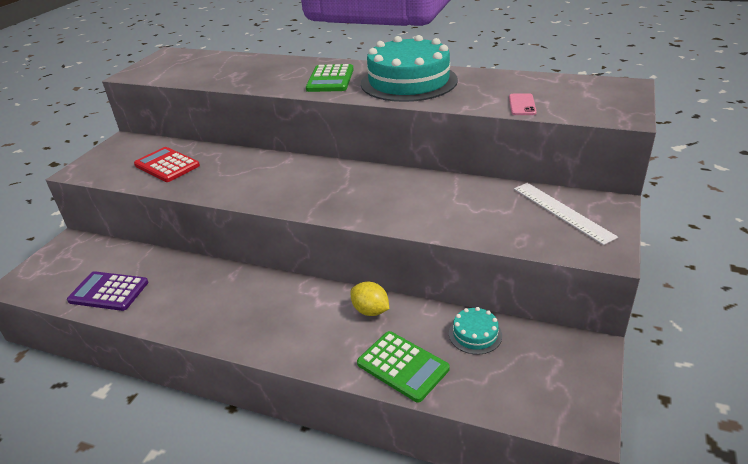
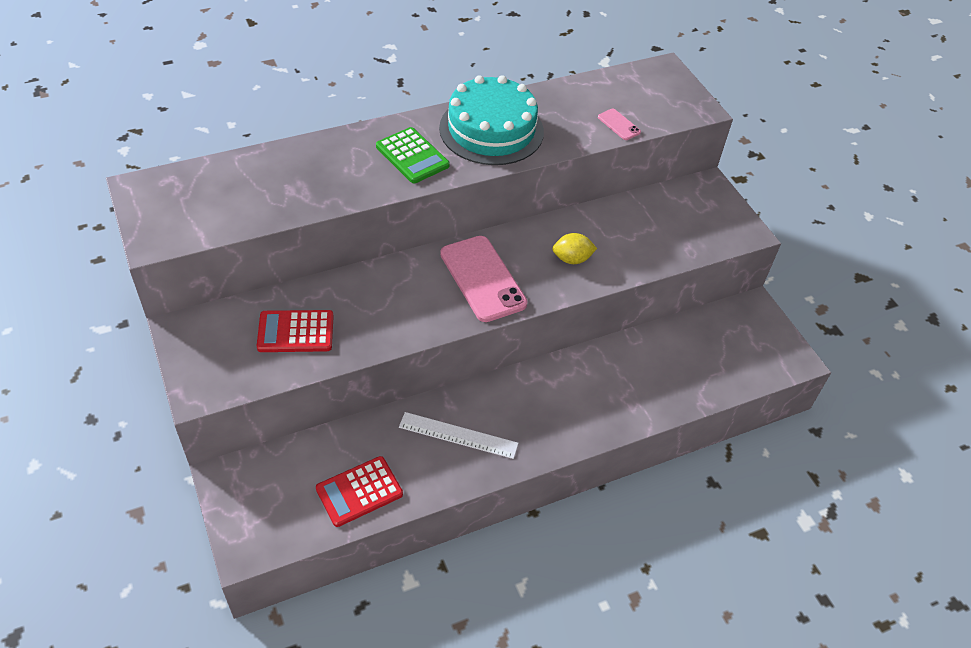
camera: 50 degrees left, 15 degrees up
(109, 292) = (359, 491): purple calculator -> red calculator
(316, 186) = (482, 279): none -> pink phone
(370, 311) = (597, 365): yellow lemon -> yellow lemon (572, 259)
(402, 366) = (667, 393): green calculator -> none
(475, 334) = (683, 339): turquoise cake -> none
(562, 212) = (688, 208): white ruler -> white ruler (458, 435)

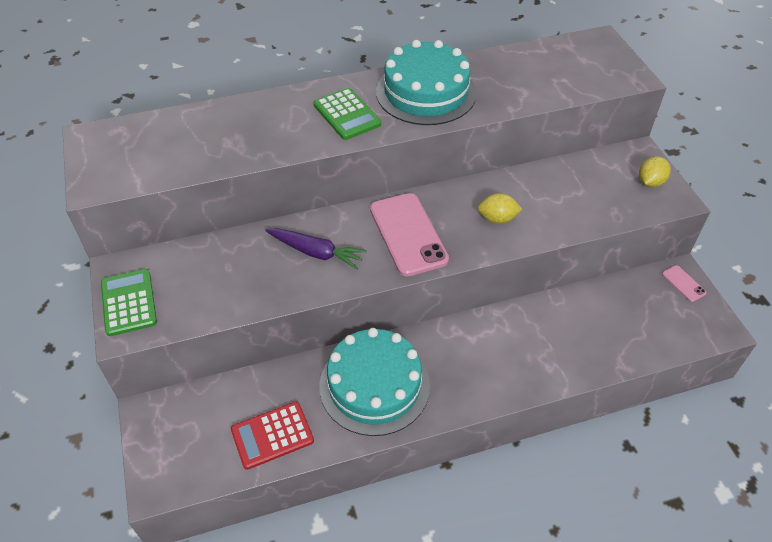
camera: 10 degrees right, 0 degrees up
(199, 363) = (128, 302): none -> green calculator
(295, 332) = (223, 277): red calculator -> none
(389, 301) = (316, 252): none -> purple carrot
(458, 435) = (374, 385): white ruler -> turquoise cake
(619, 125) = (551, 90): pink phone -> pink phone (683, 283)
(721, 215) = (650, 182): none -> yellow lemon

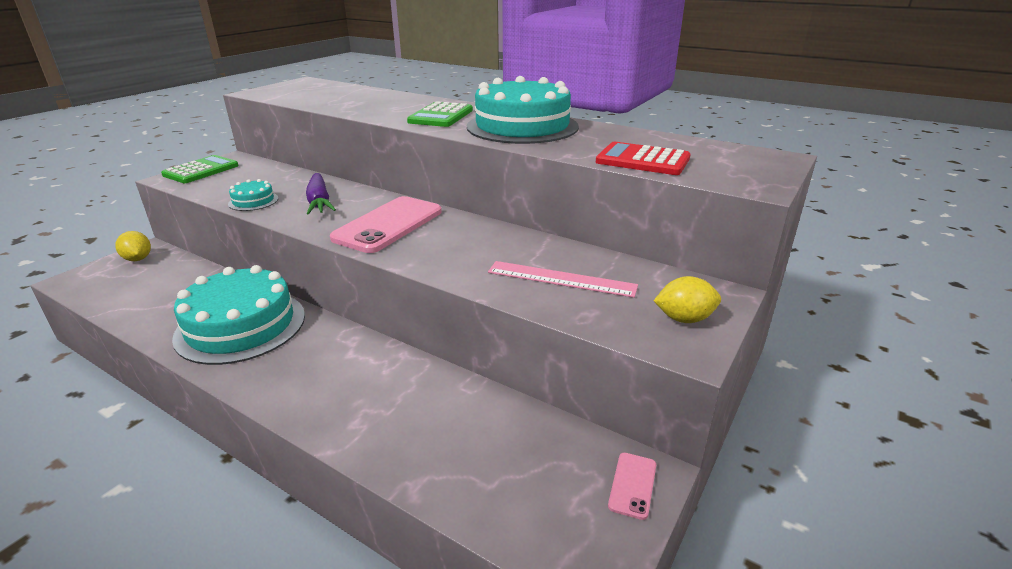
camera: 50 degrees right, 20 degrees down
(266, 291) = (253, 201): none -> turquoise cake
(272, 435) = (148, 303): red calculator -> red calculator (642, 160)
(497, 219) = (469, 254): yellow lemon -> yellow lemon (138, 259)
(568, 199) = (561, 279): none -> pink ruler

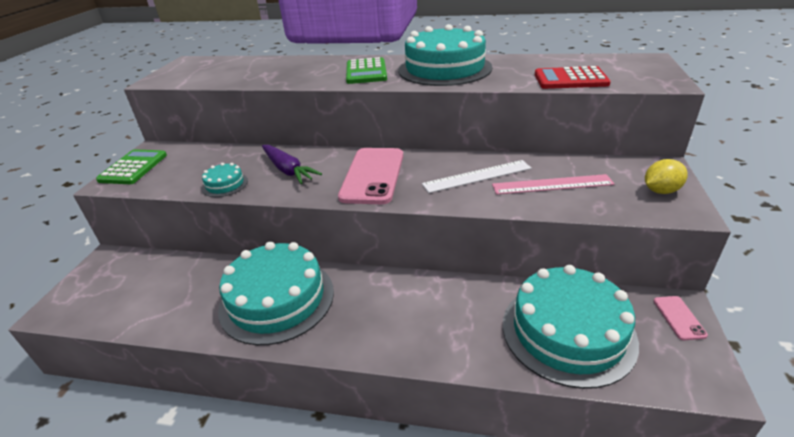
camera: 20 degrees left, 5 degrees up
(138, 259) = (106, 269): yellow lemon -> none
(484, 452) = (568, 332): none -> turquoise cake
(490, 251) = (477, 176): none -> white ruler

